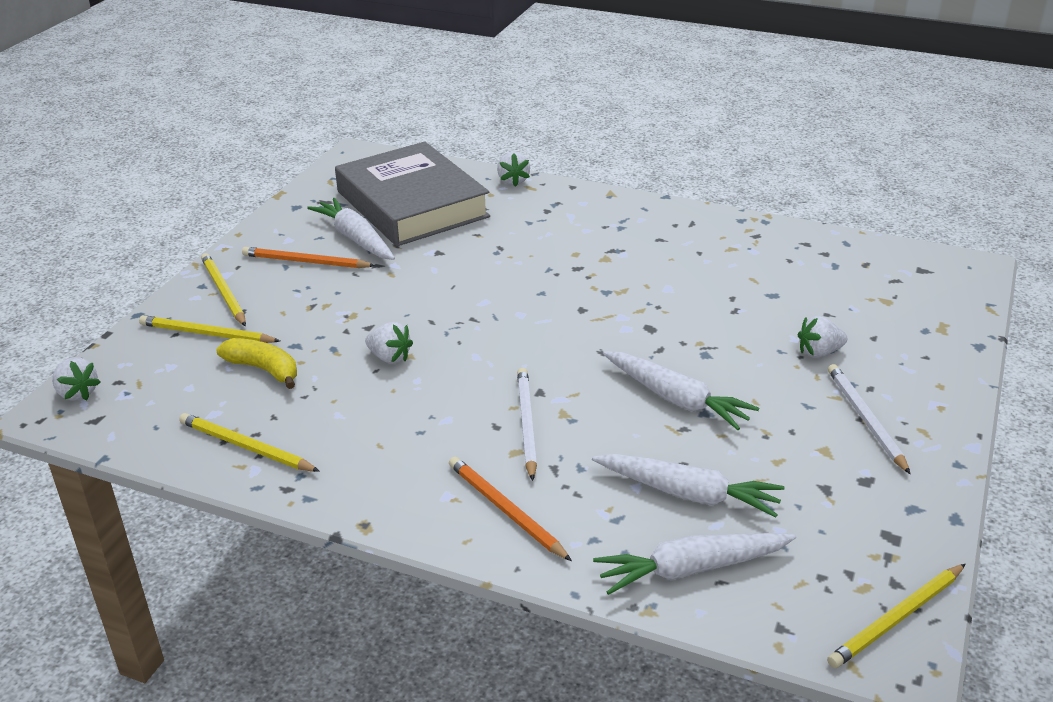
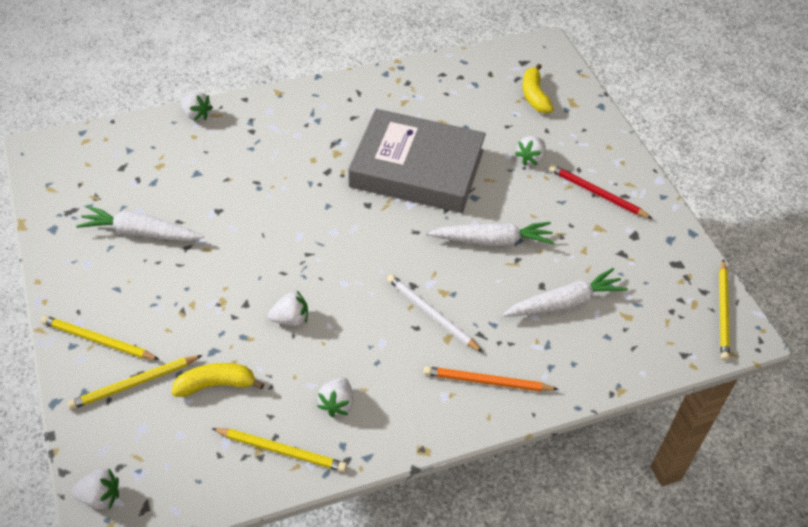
camera: 45 degrees left, 15 degrees up
(246, 447) = (281, 451): yellow pencil -> yellow pencil turned 150 degrees counterclockwise
(305, 262) = (128, 276): orange pencil -> none
(340, 441) = (337, 404): none -> white strawberry
(412, 204) = (145, 177): grey book -> grey book (417, 168)
(692, 569) = (614, 350): white carrot -> none
(865, 419) = (597, 193): white pencil -> red pencil
(898, 302) = (534, 96): none -> yellow banana

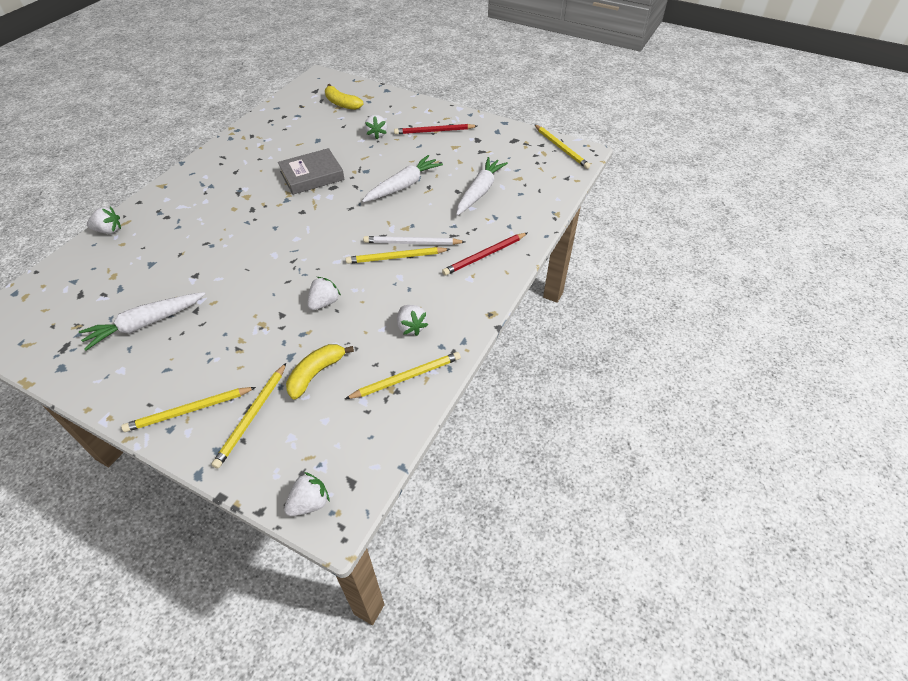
camera: 40 degrees left, 0 degrees up
(400, 319) = (396, 257): none -> yellow pencil
(417, 168) = (312, 176): grey book -> grey book, size x0.58
(487, 382) = (484, 255): orange pencil -> red pencil

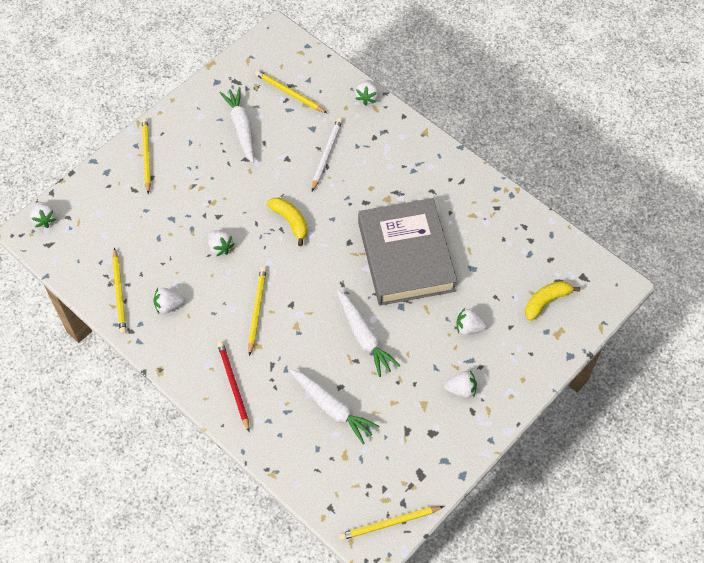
camera: 105 degrees right, 10 degrees up
(252, 416) = (126, 192): yellow pencil -> yellow pencil (289, 93)
(312, 176) = (406, 256): grey book -> grey book, size x1.74
(316, 373) = (148, 234): yellow banana -> yellow banana (290, 221)
(412, 243) = (272, 327): white pencil -> white pencil (326, 154)
(434, 131) = (461, 390): red pencil -> white strawberry

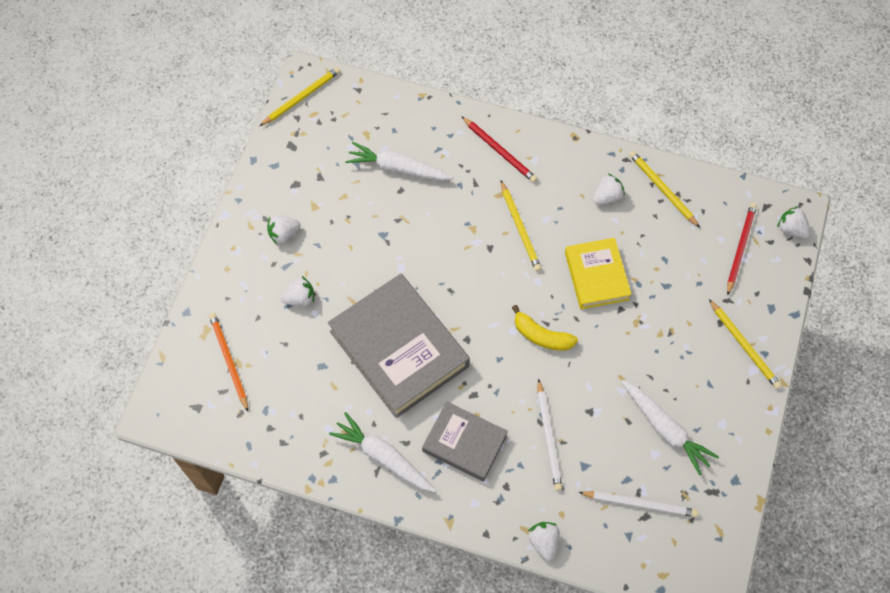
camera: 155 degrees right, 5 degrees up
(94, 222) = (740, 248): none -> red pencil
(220, 247) = (596, 276): white strawberry -> yellow book
(289, 93) = (640, 504): yellow pencil -> white pencil
(364, 336) = (401, 246): white carrot -> white carrot (384, 457)
(389, 174) = (464, 443): none -> grey book
(546, 301) = (229, 361): yellow banana -> orange pencil

